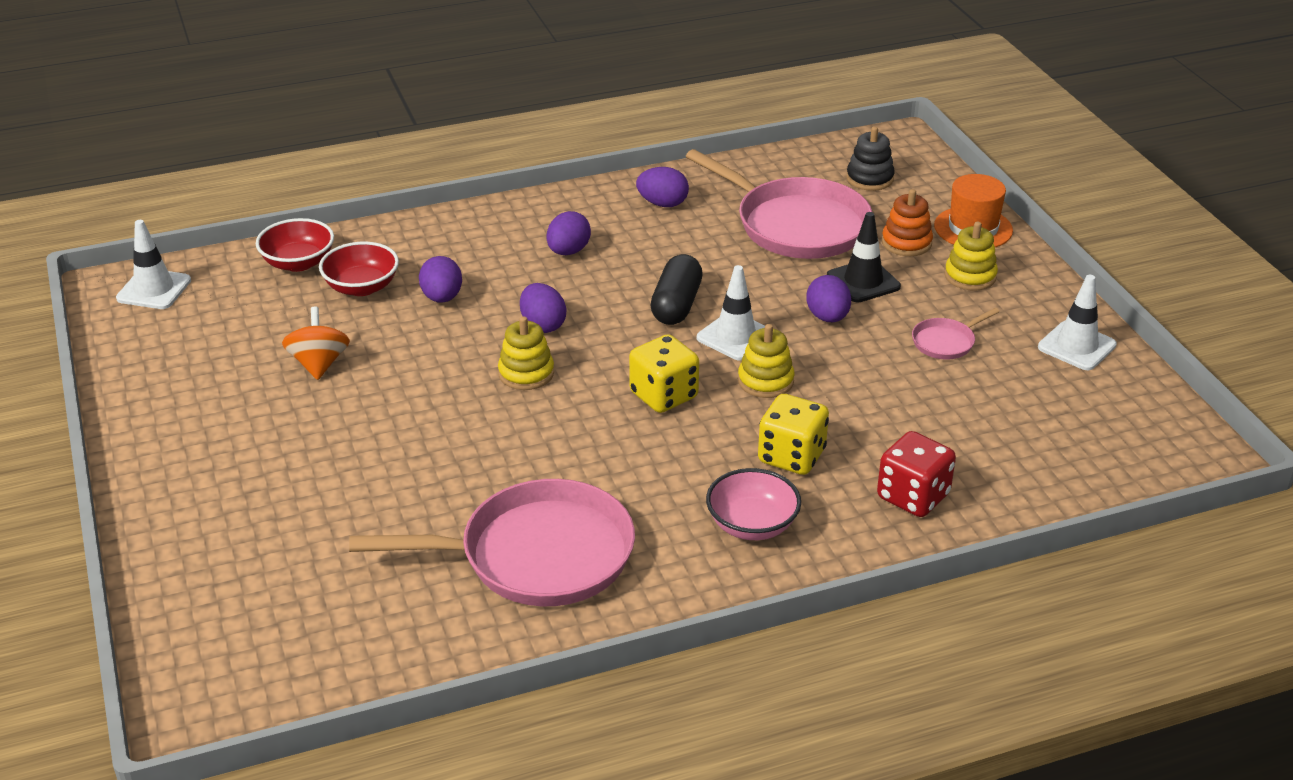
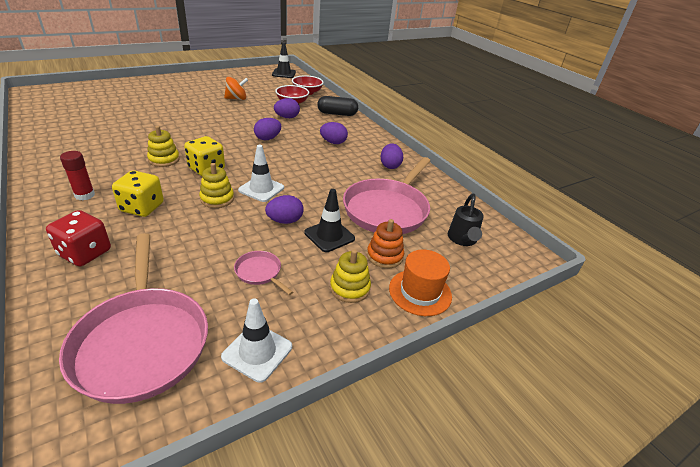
camera: 75 degrees right, 0 degrees up
(154, 289) = (284, 73): white traffic cone -> black traffic cone
(526, 373) = (228, 136): yellow stacking toy -> yellow stacking toy (164, 160)
(537, 555) = (89, 142): pink pan -> pink pan (142, 342)
(676, 305) = (290, 171): black capsule -> black capsule (337, 114)
(752, 525) = (85, 195): pink bowl -> red glue stick
(870, 178) = (462, 240): black stacking toy -> black watering can

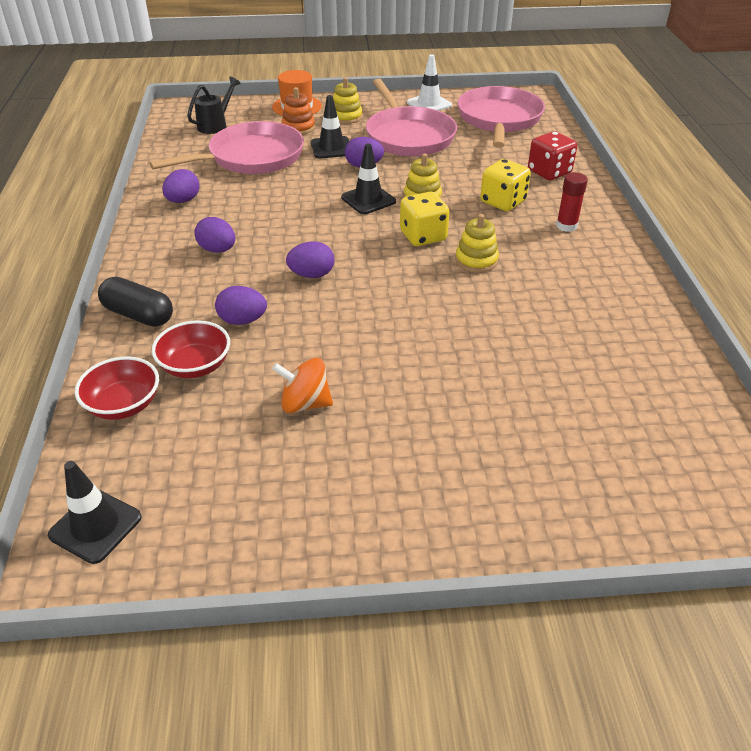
camera: 150 degrees left, 5 degrees up
(260, 272) = (408, 136): pink pan -> pink pan, size x2.33
(261, 189) = (368, 200): white traffic cone -> black traffic cone

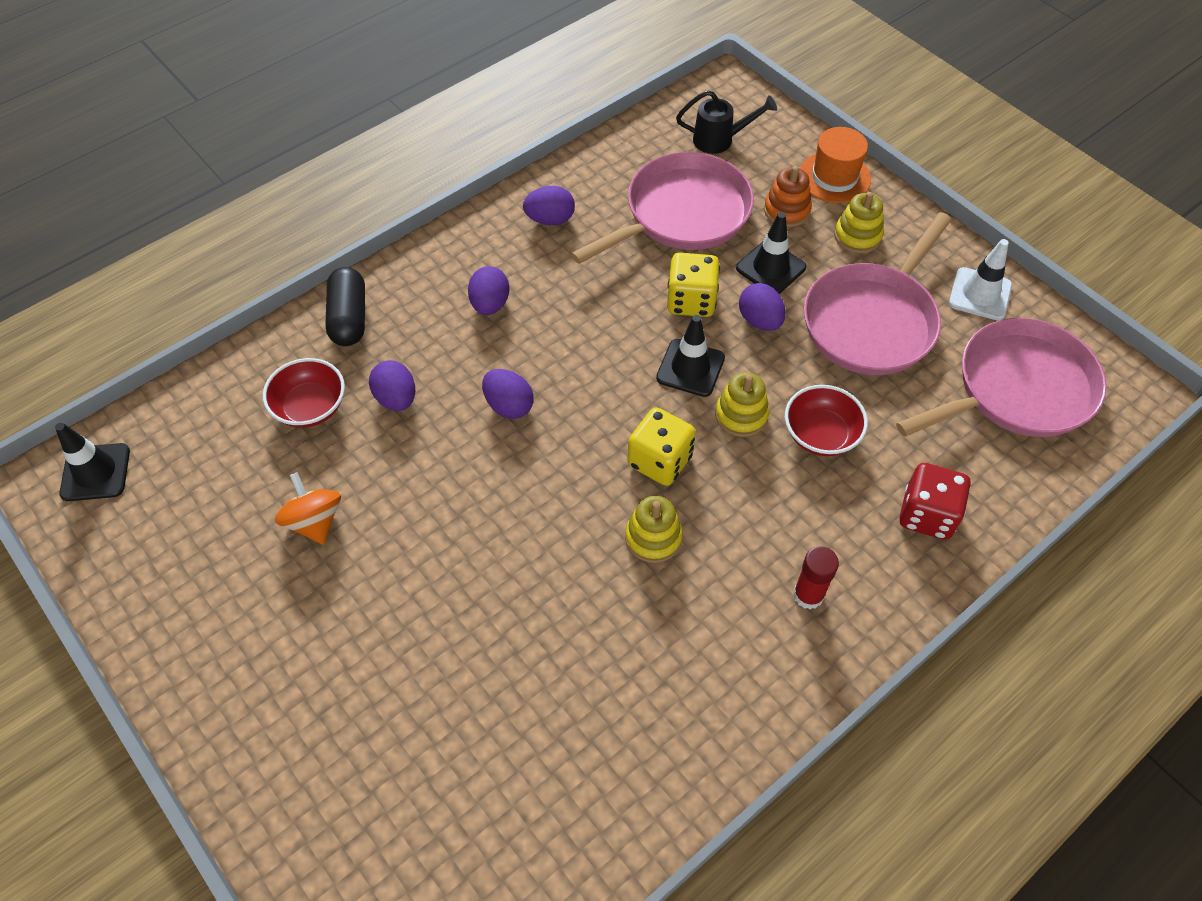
camera: 55 degrees right, 15 degrees up
(124, 405) = (231, 393): red bowl -> red bowl (820, 434)
(251, 157) = (682, 214): pink pan -> pink pan turned 60 degrees counterclockwise
(503, 202) = (804, 500): yellow dice -> yellow dice (691, 301)

